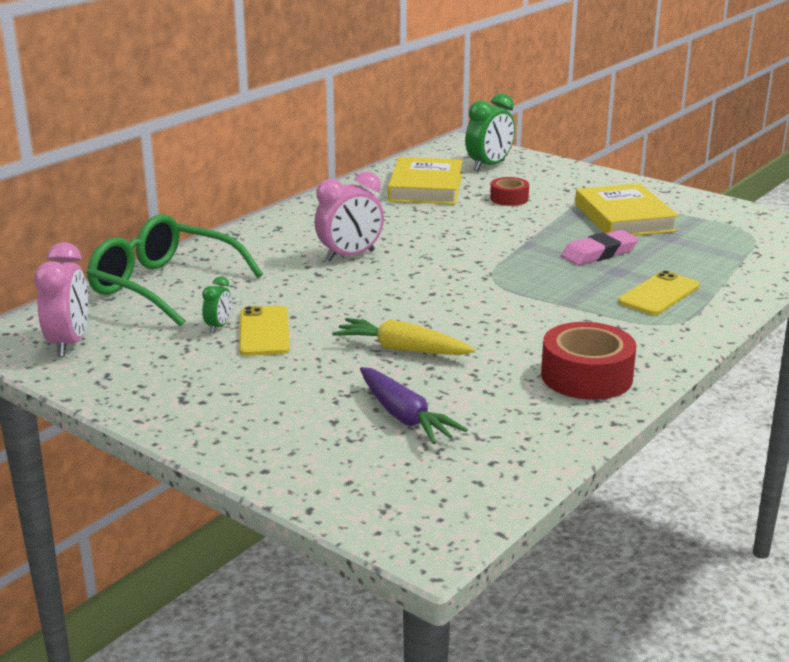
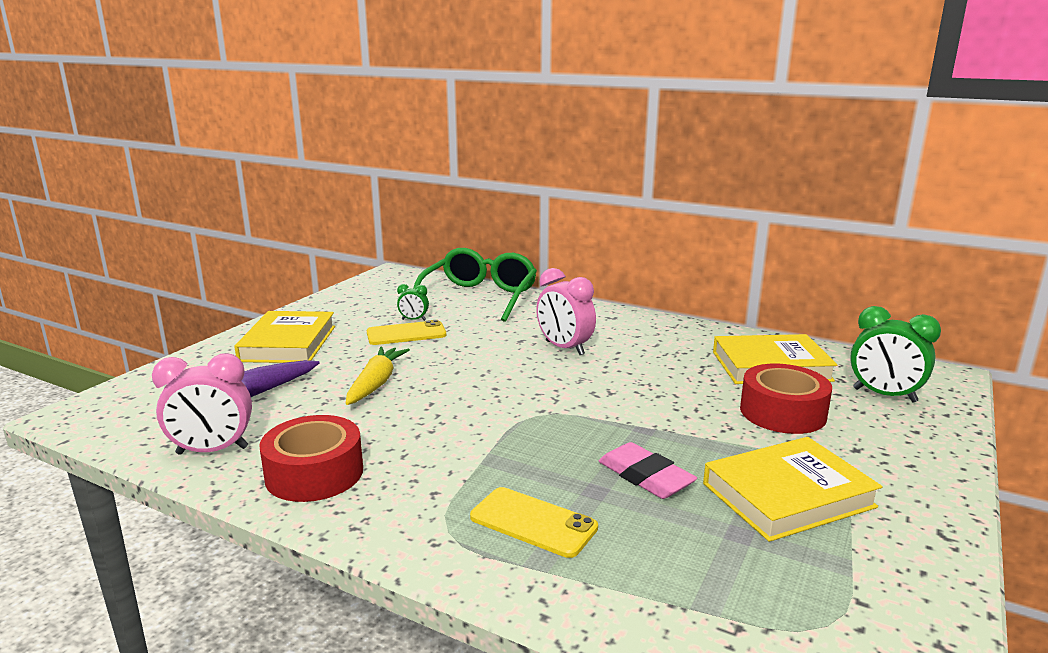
camera: 80 degrees right, 5 degrees down
(69, 343) = (385, 287): pink clock -> pink clock (212, 451)
(255, 406) = (288, 343): none -> yellow book
(509, 198) = (782, 412): red tape -> red tape, size x1.73

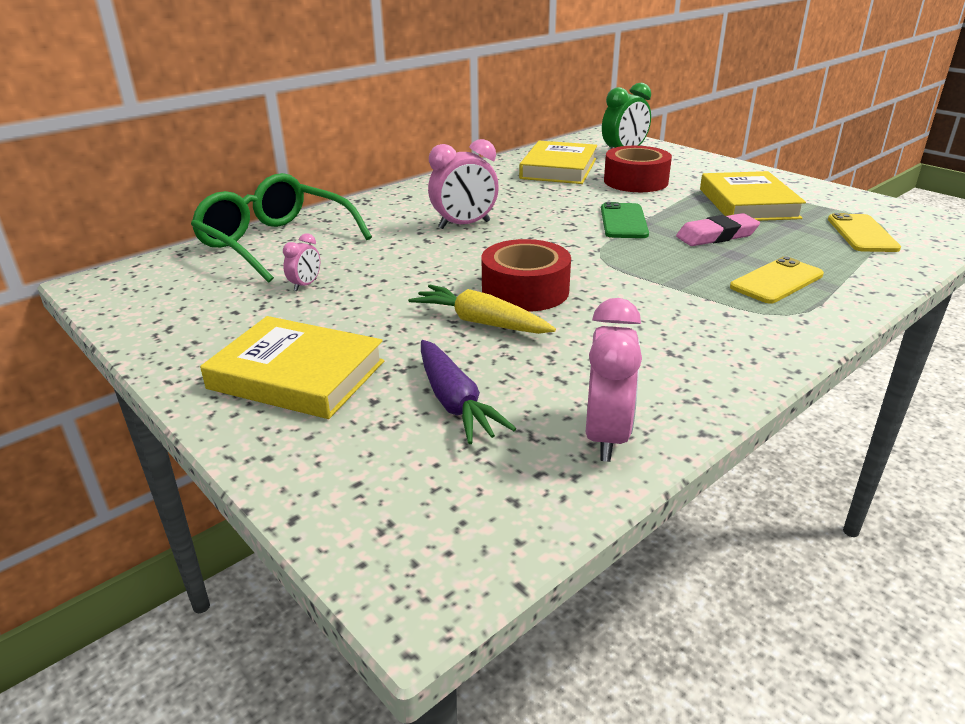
camera: 70 degrees left, 10 degrees up
(314, 473) = (679, 369): red tape -> red tape (525, 290)
(406, 334) = (347, 293): yellow phone -> yellow phone (862, 234)
(413, 320) = (305, 285): green clock -> pink clock
(640, 418) = (623, 221): none -> green phone

